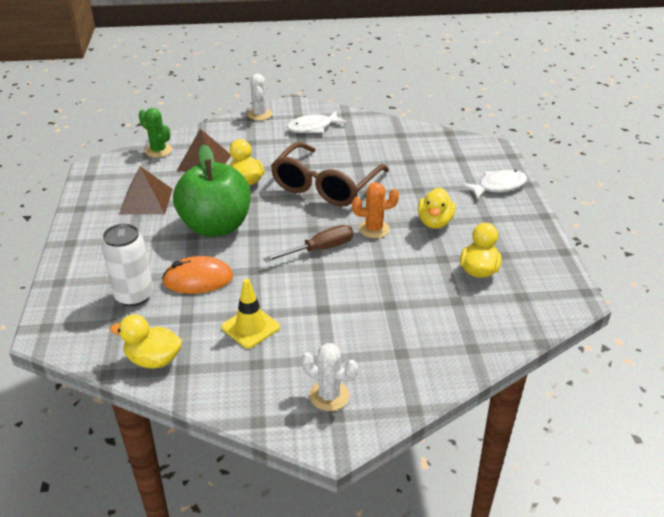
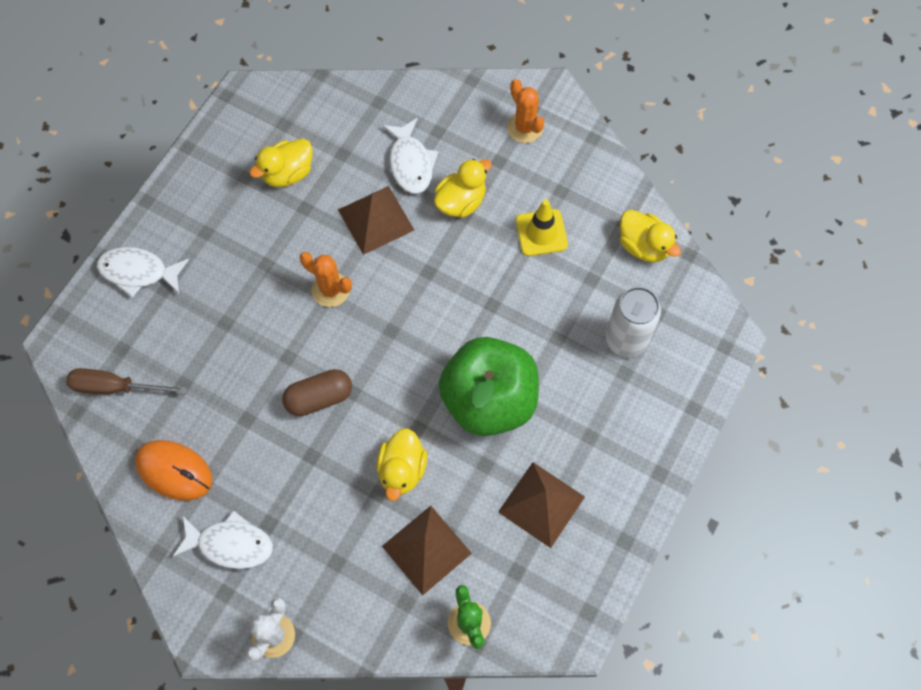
camera: 145 degrees left, 30 degrees up
(198, 279) = (553, 325): orange mouse -> orange mouse (174, 471)
(319, 249) = (408, 294): brown screwdriver -> brown screwdriver (115, 387)
(325, 186) = (319, 398): brown glasses -> brown capsule
(329, 395) = (525, 128): white cactus -> orange cactus
(386, 275) = (375, 219): none -> brown pyramid
(398, 320) = (410, 163): none -> white fish
(435, 222) = (261, 260): yellow duck -> yellow duck (461, 202)

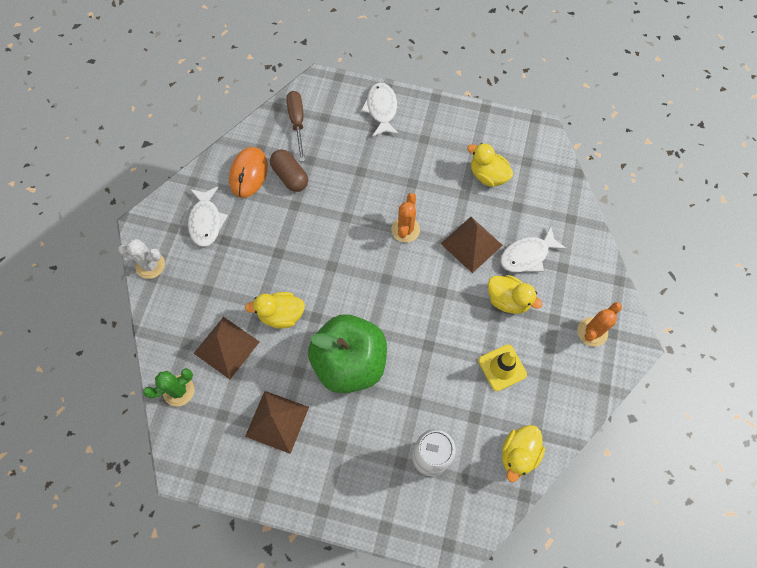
camera: 75 degrees right, 0 degrees up
(319, 398) = (321, 245): brown capsule -> brown capsule (290, 176)

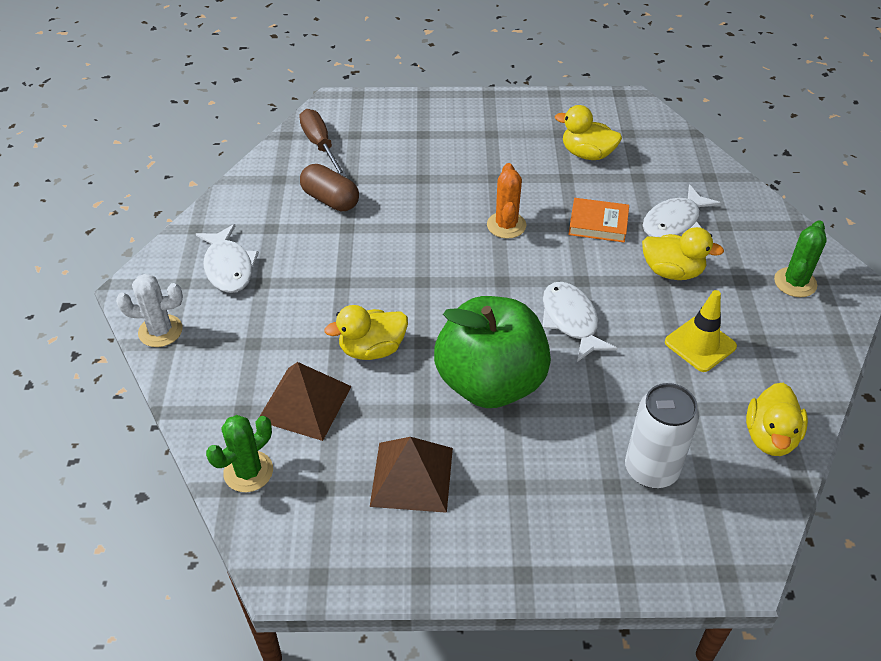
camera: 15 degrees left, 20 degrees down
(248, 173) = (272, 207): orange mouse -> none
(381, 109) = (425, 115): white fish -> white fish (571, 321)
(471, 244) = (598, 224): brown pyramid -> orange book
(592, 332) = (795, 282): orange cactus -> green cactus

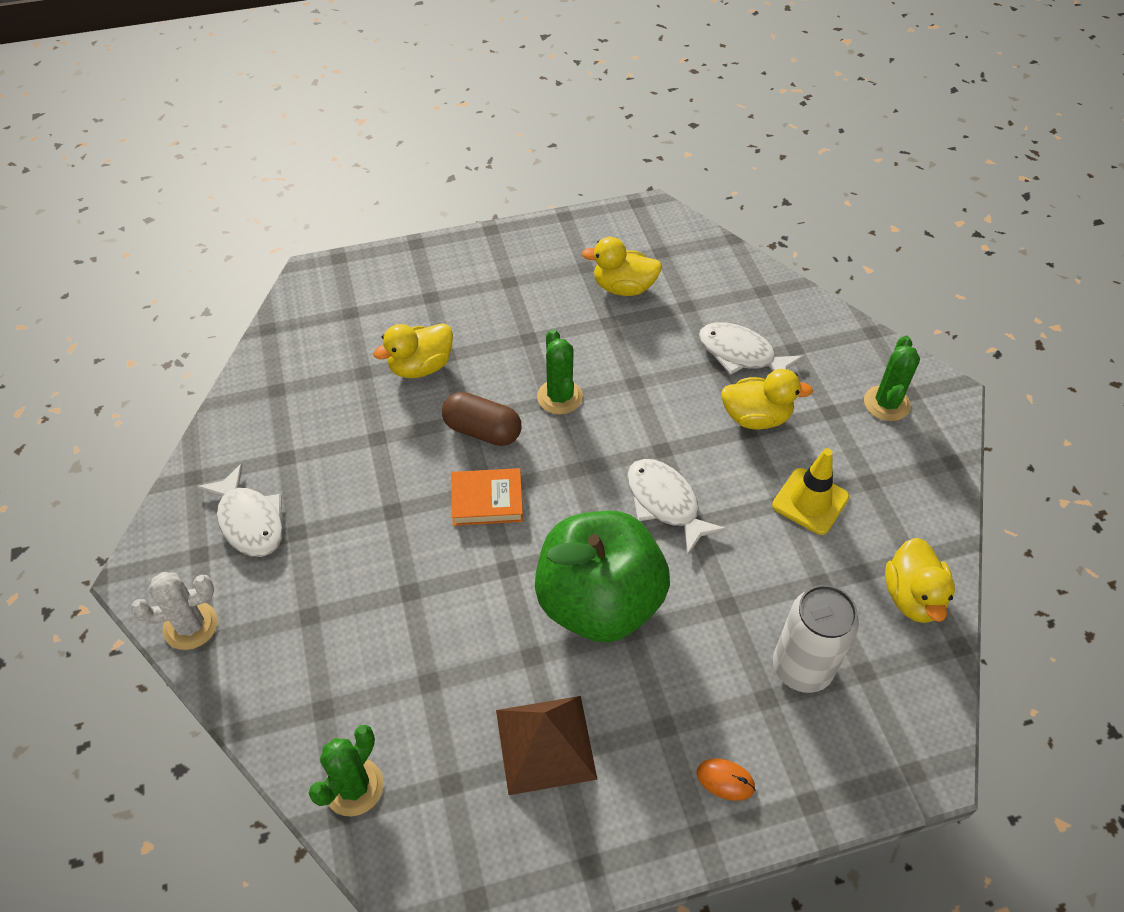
camera: 15 degrees left, 5 degrees up
(305, 403) = (394, 680): brown pyramid -> none
(320, 145) = (313, 335): brown screwdriver -> none
(330, 200) = (346, 405): brown capsule -> brown capsule (482, 431)
(372, 349) = (453, 591): yellow duck -> yellow duck (421, 367)
(506, 225) = (559, 397): orange cactus -> green cactus
(555, 539) = (725, 780): none -> orange mouse
(598, 224) = (660, 374): orange book -> orange book (487, 500)
(674, 222) = (741, 355): white fish -> white fish turned 90 degrees clockwise

